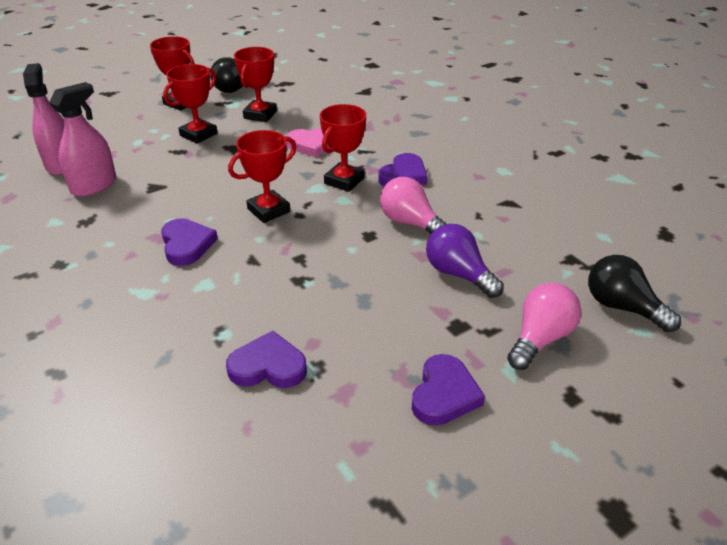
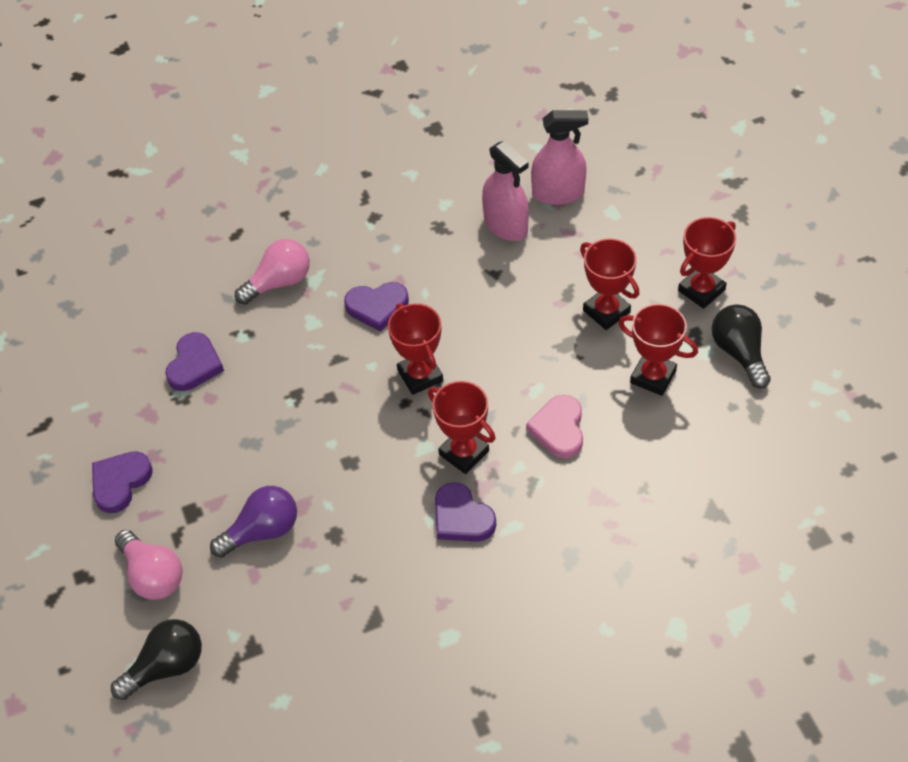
camera: 105 degrees right, 15 degrees up
(410, 223) = (361, 505): pink light bulb -> pink light bulb (279, 282)
(444, 394) = (120, 482): purple heart -> purple heart turned 90 degrees clockwise

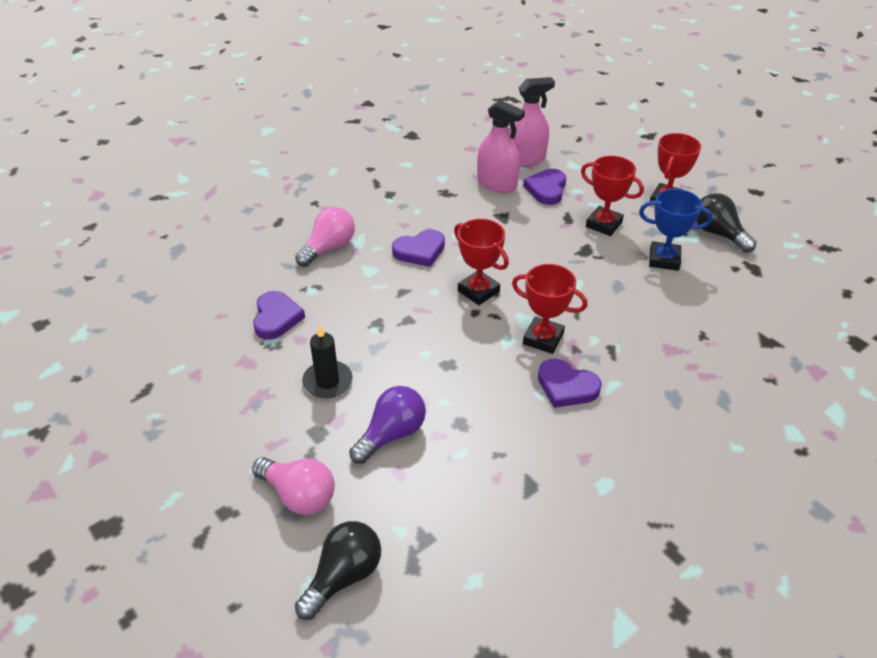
camera: 20 degrees left, 10 degrees down
(120, 482) = (238, 422): purple heart -> purple heart (546, 189)
(221, 455) = (327, 381): none -> black candle
(559, 429) = (611, 307): pink heart -> none
(653, 376) = (664, 259): red trophy -> blue trophy

